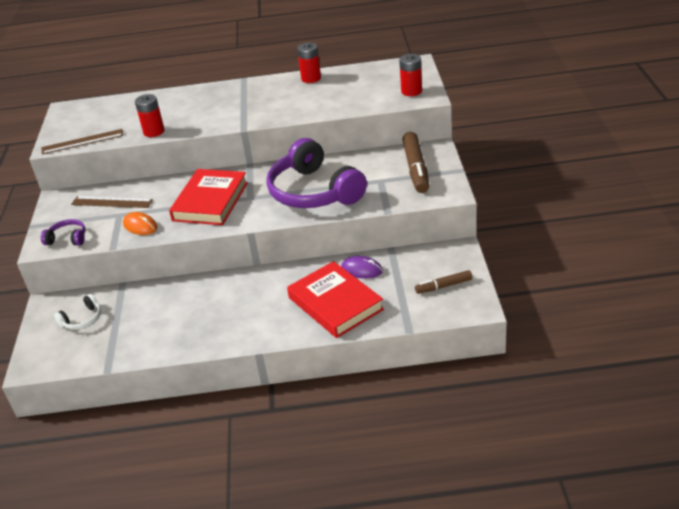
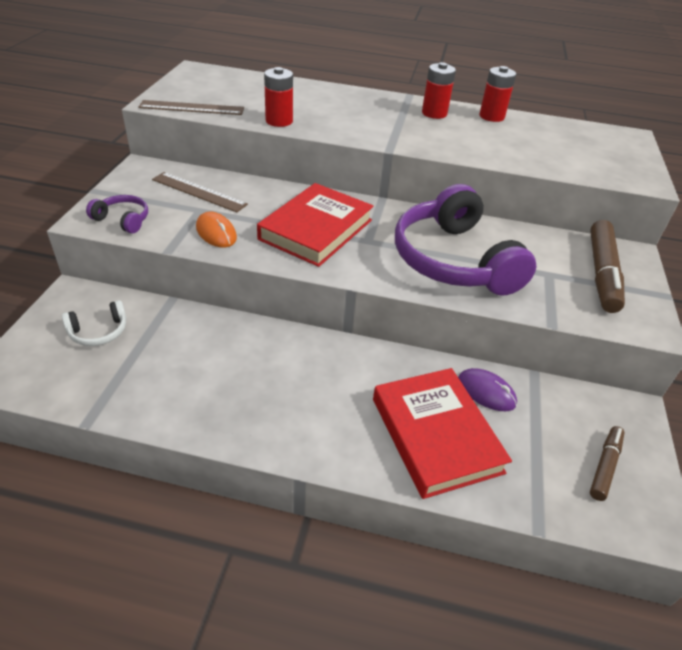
camera: 10 degrees right, 5 degrees up
(411, 91) = (623, 168): red battery -> red battery (434, 113)
(443, 286) = (605, 466): brown marker -> brown marker turned 120 degrees clockwise

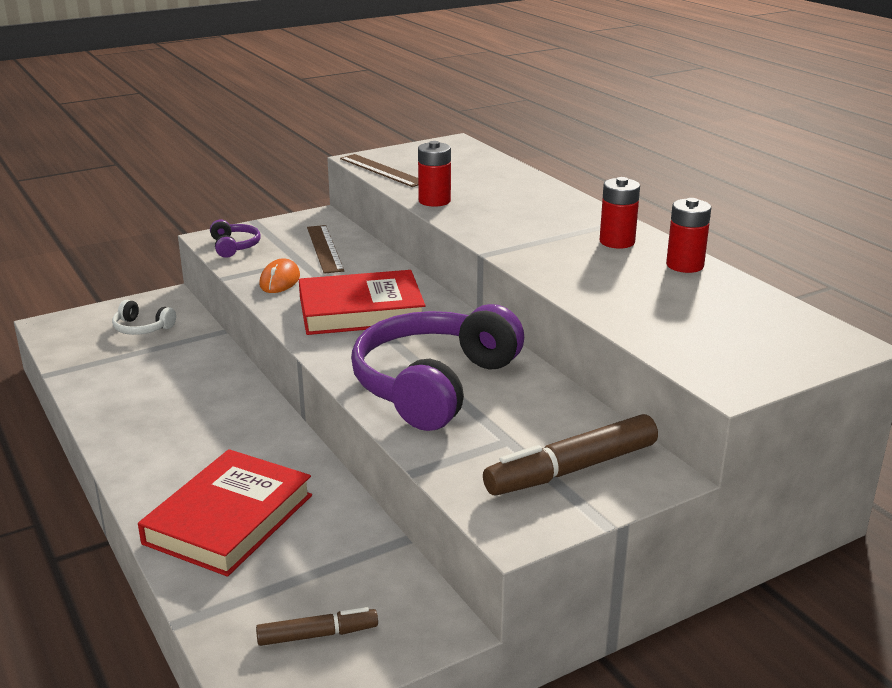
camera: 50 degrees right, 15 degrees down
(486, 392) = (329, 522): purple mouse -> none

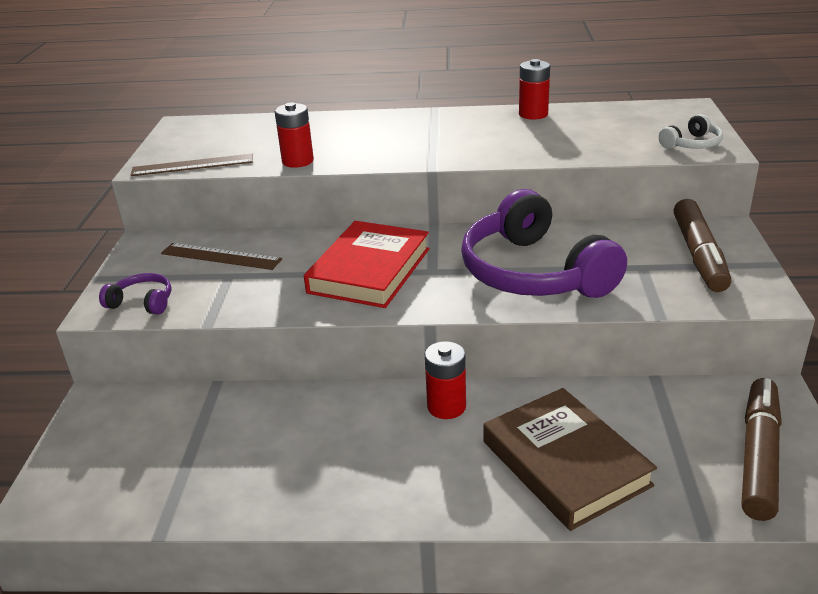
camera: 55 degrees left, 5 degrees up
(142, 328) = (141, 435): white headphones -> white headphones (692, 144)
(229, 519) = (565, 463): red book -> brown book
(280, 280) = (256, 295): orange mouse -> none
(317, 635) = (759, 456): brown marker -> brown marker, size x1.77
(617, 242) = (469, 122): red battery -> red battery (446, 406)

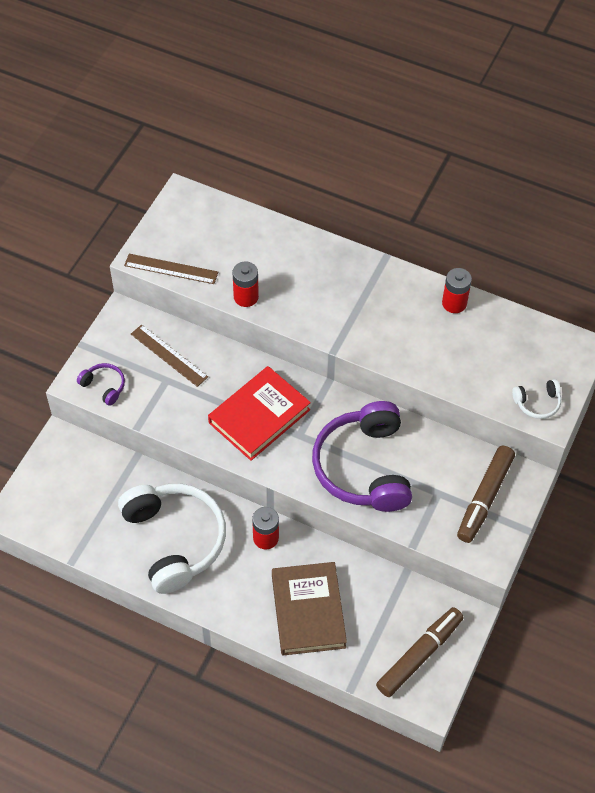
camera: 20 degrees right, 25 degrees up
(316, 452) = (174, 540): none -> white headphones

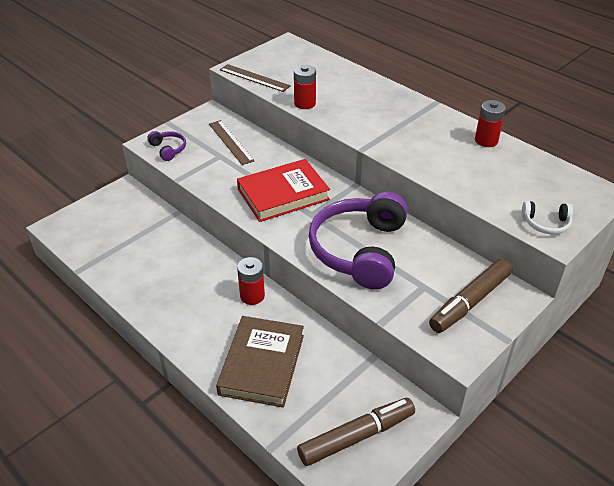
camera: 20 degrees right, 15 degrees down
(174, 540) = (172, 277): white headphones -> none

